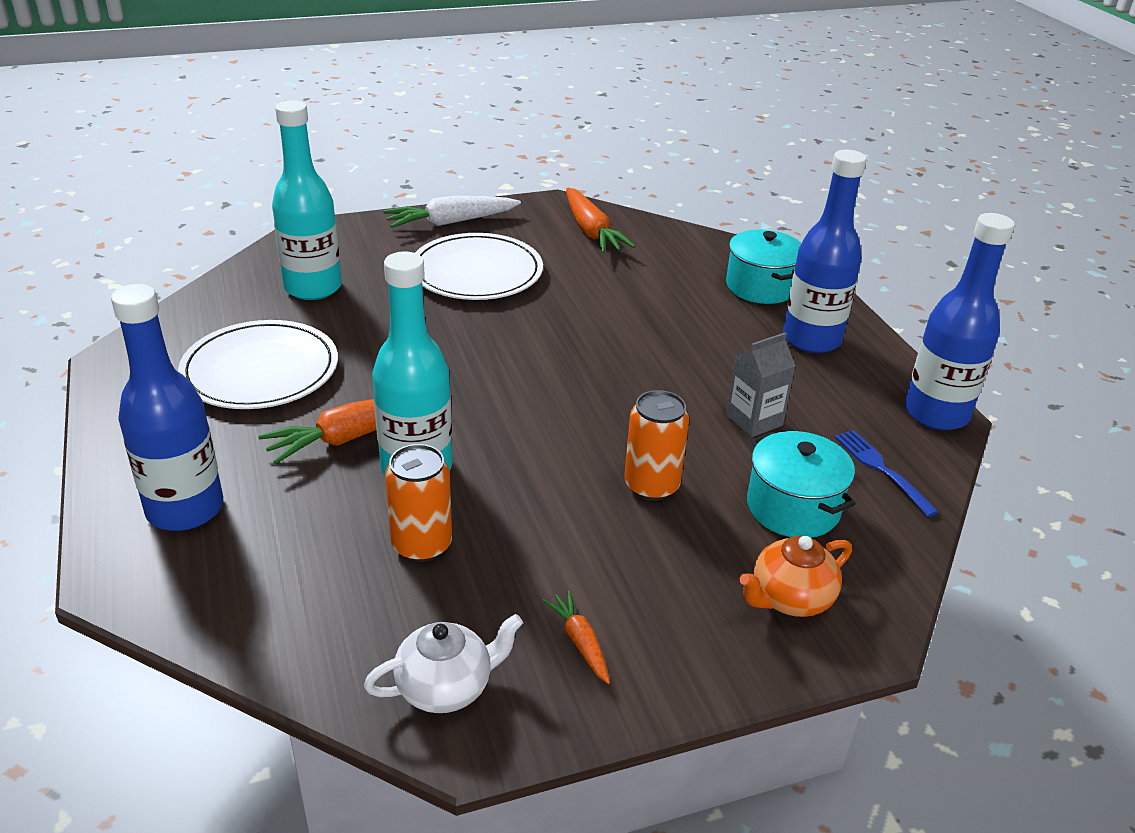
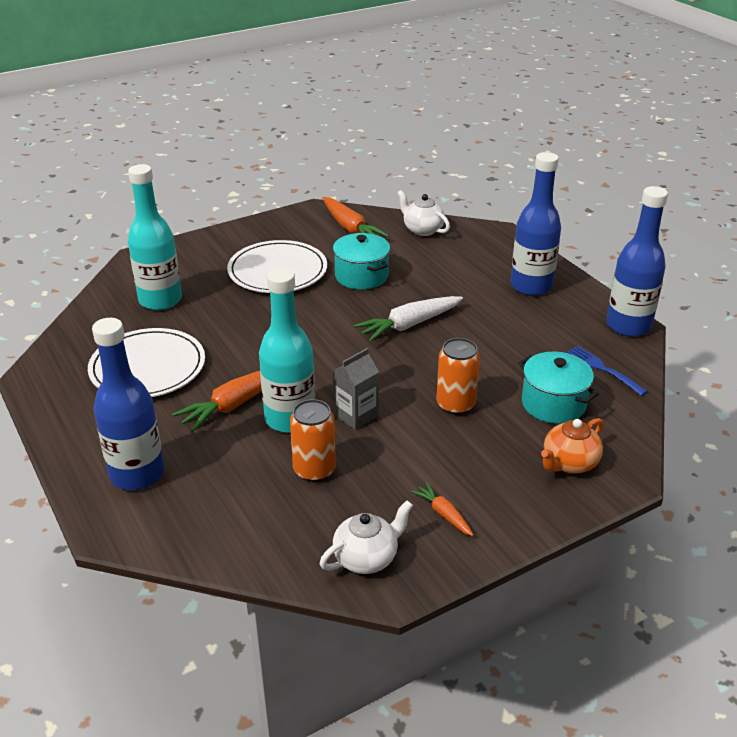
camera: 10 degrees left, 0 degrees up
(451, 222) = (244, 235): white carrot -> white carrot (409, 325)
(686, 246) = (422, 230): none -> white teapot
(754, 420) = (510, 349): grey carton -> grey carton (356, 415)
(760, 287) = (484, 253): turquoise pot -> turquoise pot (361, 276)

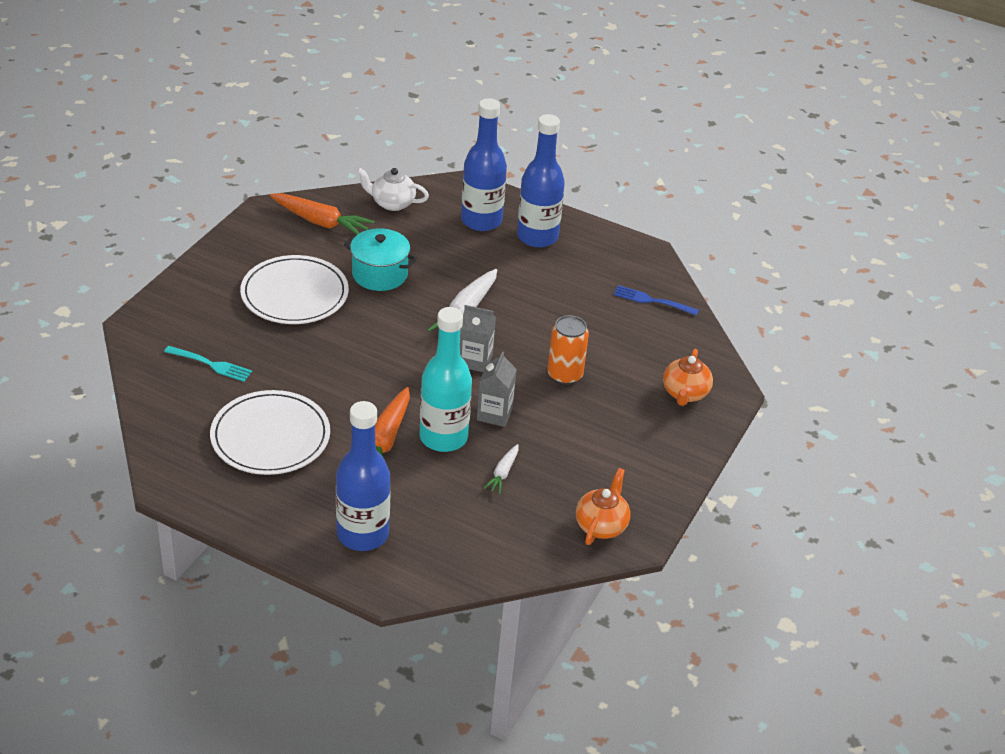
camera: 35 degrees left, 5 degrees up
(160, 300) = (210, 364): turquoise bottle -> turquoise fork
(314, 470) = (503, 473): orange can -> white carrot
(366, 558) = (601, 525): white teapot -> orange teapot
(380, 366) = (475, 360): none -> grey carton
(443, 514) = (628, 470): orange carrot -> none
(553, 404) = (637, 346): turquoise pot -> none
(628, 326) = (643, 252): blue bottle -> blue bottle (481, 221)

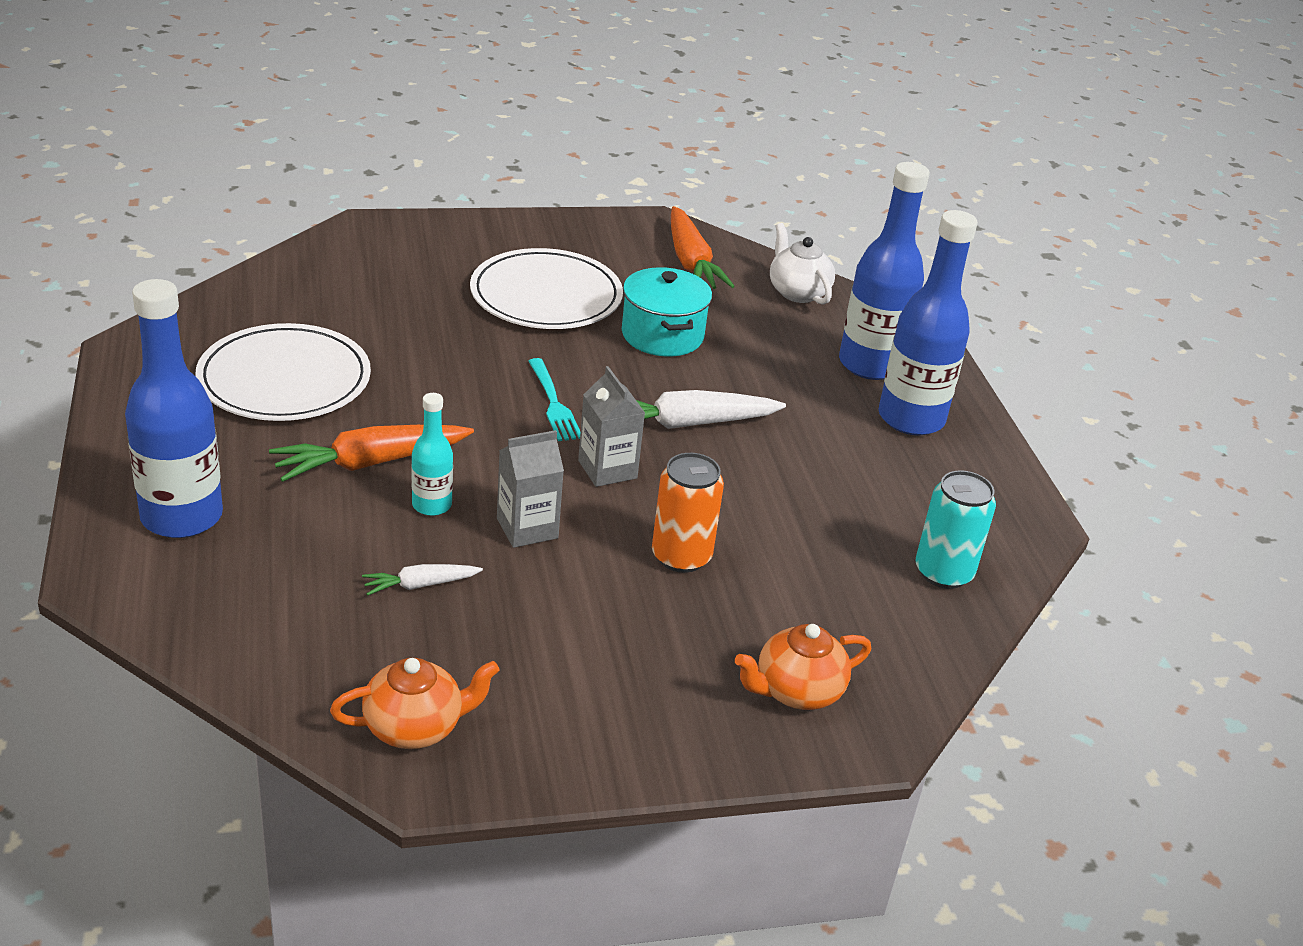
camera: 50 degrees right, 5 degrees down
(210, 364) = (358, 293): turquoise fork -> turquoise fork (553, 403)
(443, 437) = (432, 505): turquoise bottle -> turquoise bottle, size x0.51
(653, 301) = (943, 572): blue fork -> turquoise can

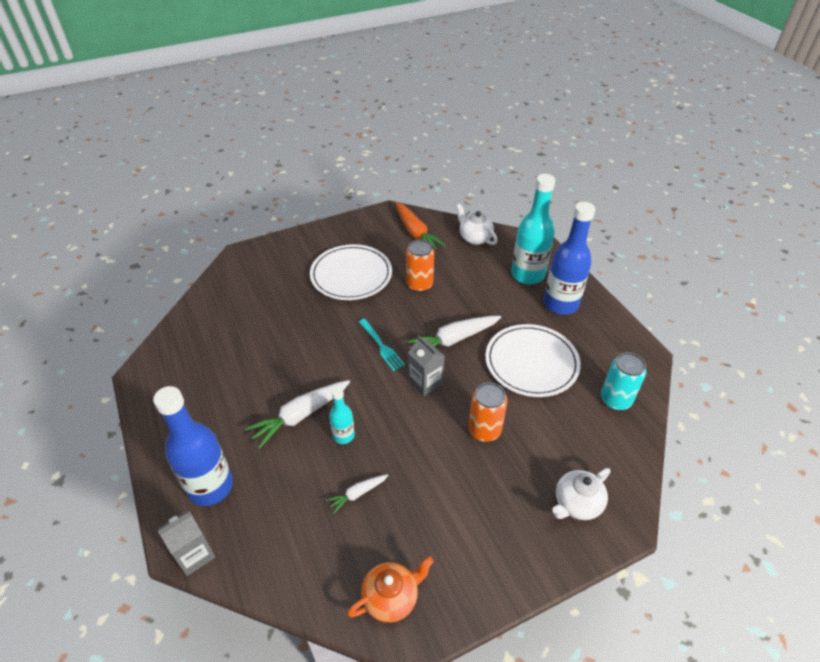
camera: 10 degrees left, 10 degrees up
(284, 379) = (233, 371): white plate -> white plate (531, 362)
(370, 463) = (300, 416): orange carrot -> white carrot
(527, 528) = (399, 436): grey carton -> grey carton (195, 555)
(662, 335) = (419, 284): turquoise pot -> orange can
(797, 691) = (576, 504): orange teapot -> white teapot
(870, 365) = (527, 275): blue bottle -> turquoise bottle

